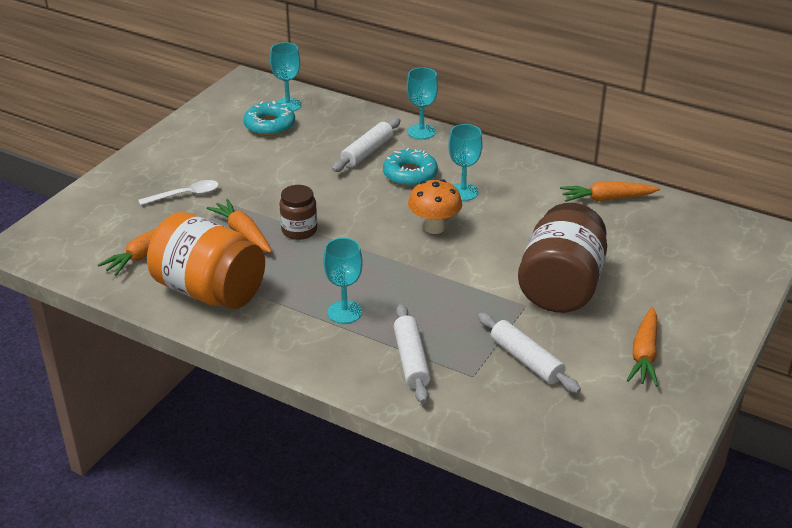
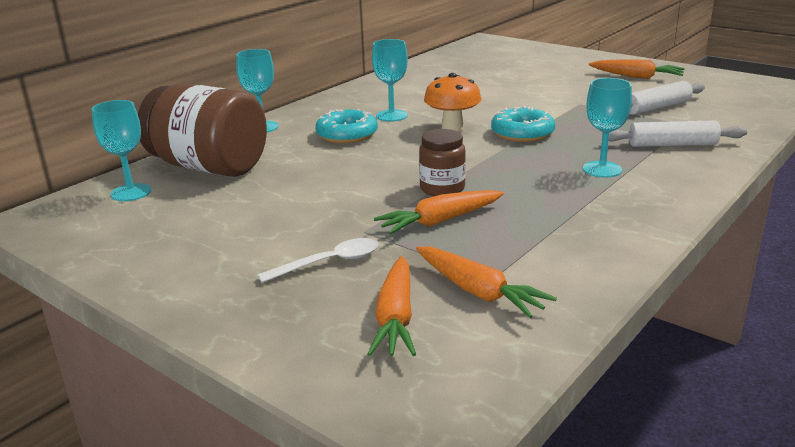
camera: 80 degrees left, 10 degrees down
(185, 195) = (329, 263): white spoon -> white spoon turned 75 degrees clockwise
(209, 291) = (570, 241): orange jar -> none
(269, 125) = (176, 204): turquoise donut -> turquoise donut (522, 133)
(367, 152) = (287, 152): white rolling pin -> none
(561, 287) = (551, 92): brown jar -> brown jar (209, 167)
(607, 199) = (423, 73): orange carrot -> orange carrot (395, 318)

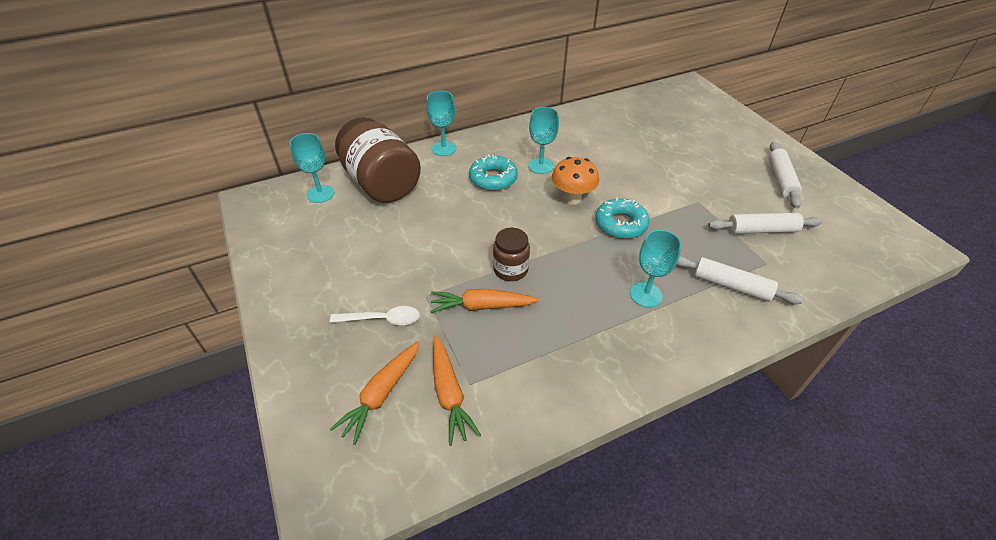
camera: 25 degrees right, 20 degrees up
(636, 77) = (781, 180): orange carrot -> white rolling pin

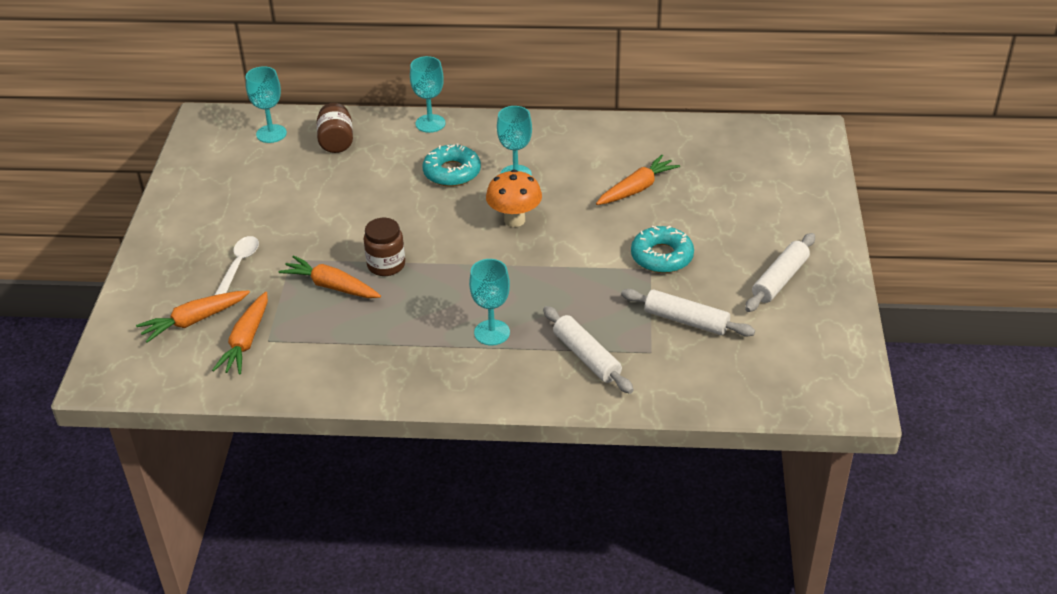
camera: 30 degrees right, 5 degrees down
(381, 183) = (336, 141): brown jar -> brown jar, size x0.51
(382, 319) = (239, 265): white spoon -> white spoon turned 105 degrees counterclockwise
(620, 224) = (538, 262): turquoise donut -> turquoise donut (662, 256)
(630, 150) = (637, 189): none -> orange carrot

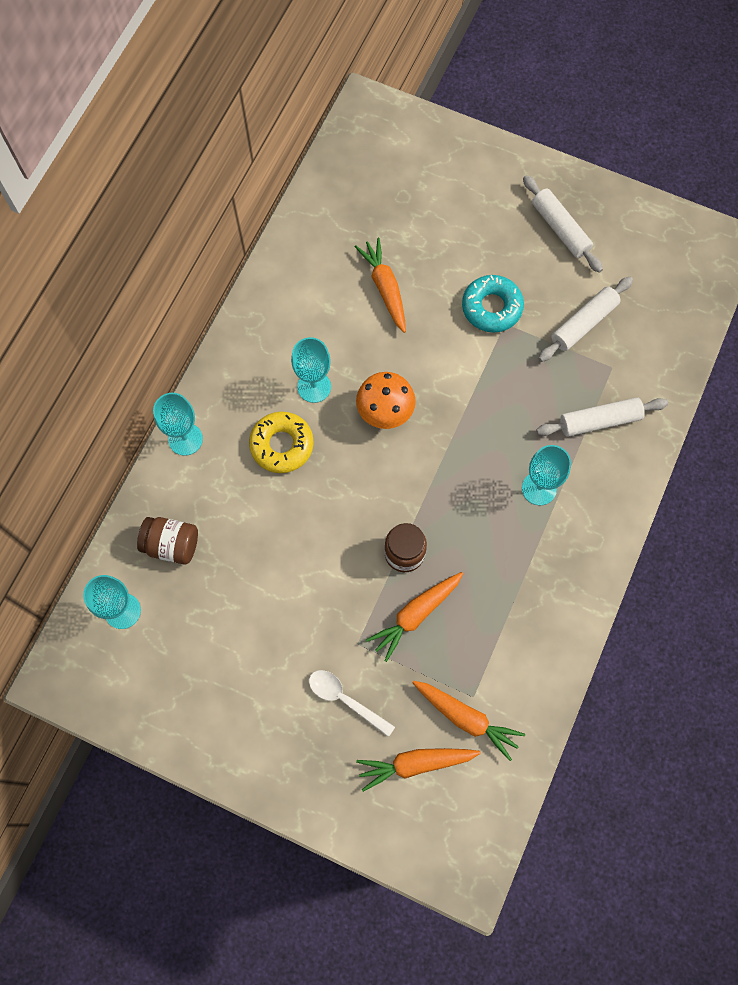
camera: 70 degrees left, 30 degrees up
(194, 321) = (415, 764): orange carrot -> orange carrot turned 90 degrees clockwise
(452, 172) = (282, 445): turquoise donut -> yellow donut

